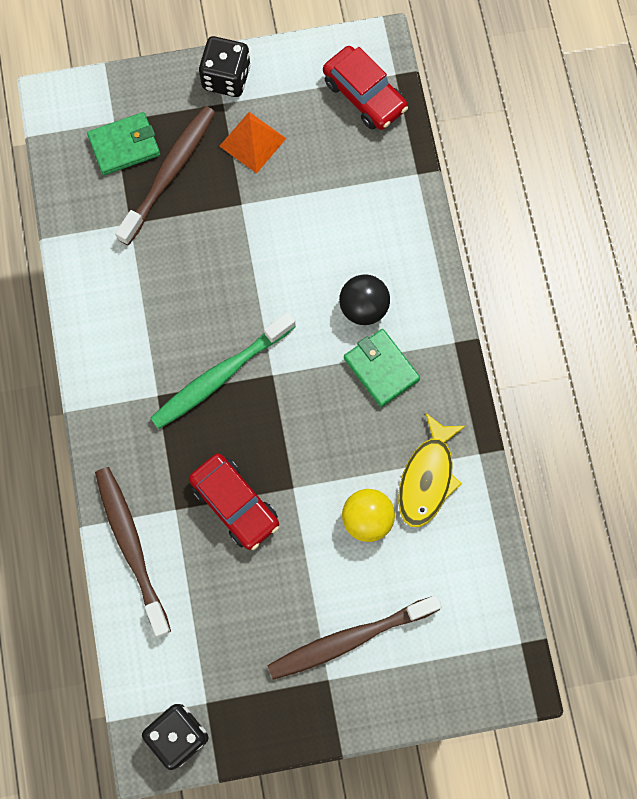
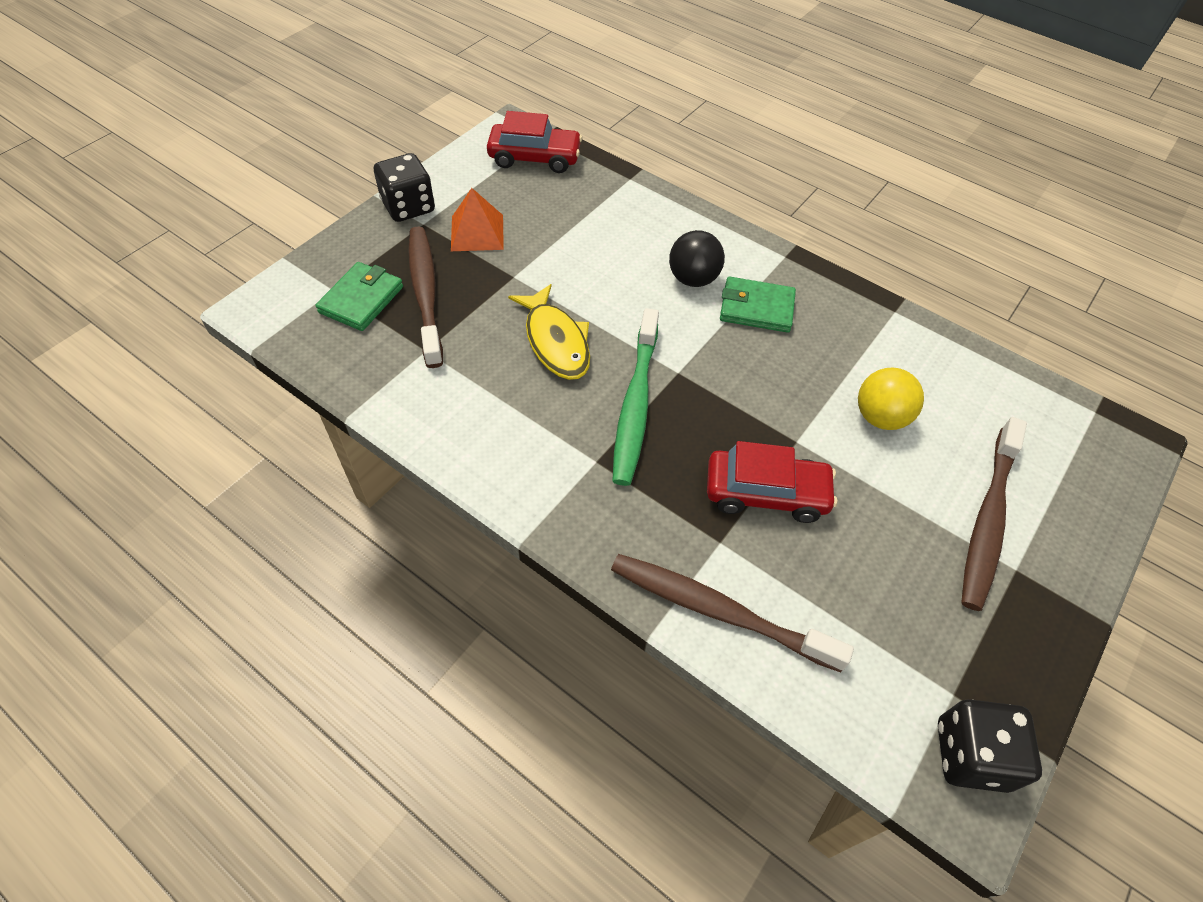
camera: 45 degrees left, 20 degrees down
(427, 477) = (883, 353): yellow fish -> yellow fish (555, 341)

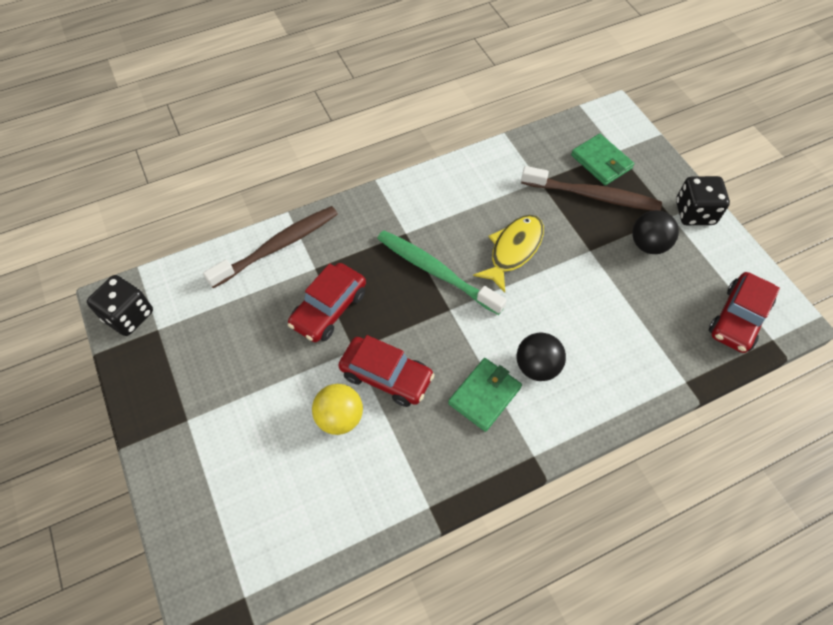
camera: 120 degrees right, 5 degrees up
(477, 232) = (648, 244): orange pyramid -> black ball
(555, 341) = (513, 250): yellow fish -> yellow fish turned 120 degrees clockwise
(802, 396) = (386, 376): none -> red car
(988, 520) = (226, 429): brown toothbrush -> none

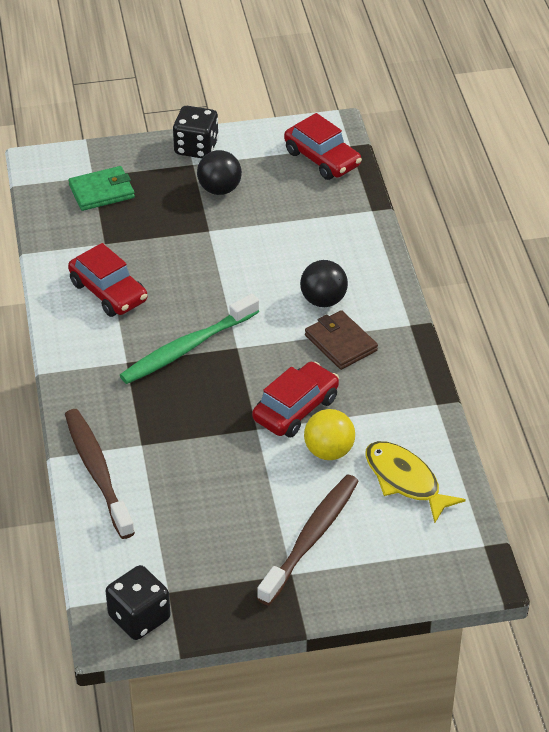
camera: 75 degrees left, 15 degrees down
(329, 309) = (199, 440): red car -> red car (108, 292)
(484, 395) = (340, 343): green wallet -> brown wallet
(513, 250) = (185, 284): yellow fish -> yellow fish (405, 481)
(593, 195) = (143, 210): brown toothbrush -> brown toothbrush (311, 538)

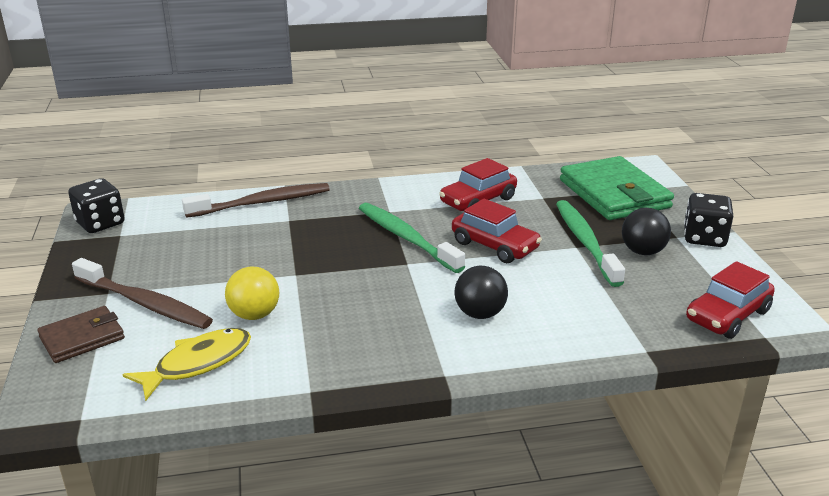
camera: 90 degrees right, 15 degrees down
(101, 191) = (614, 194): green wallet -> green wallet, size x1.79
(201, 223) = (585, 242): none -> green toothbrush
(296, 409) = (317, 296): red car -> red car (494, 246)
(340, 343) = (412, 324): brown wallet -> brown wallet (82, 338)

